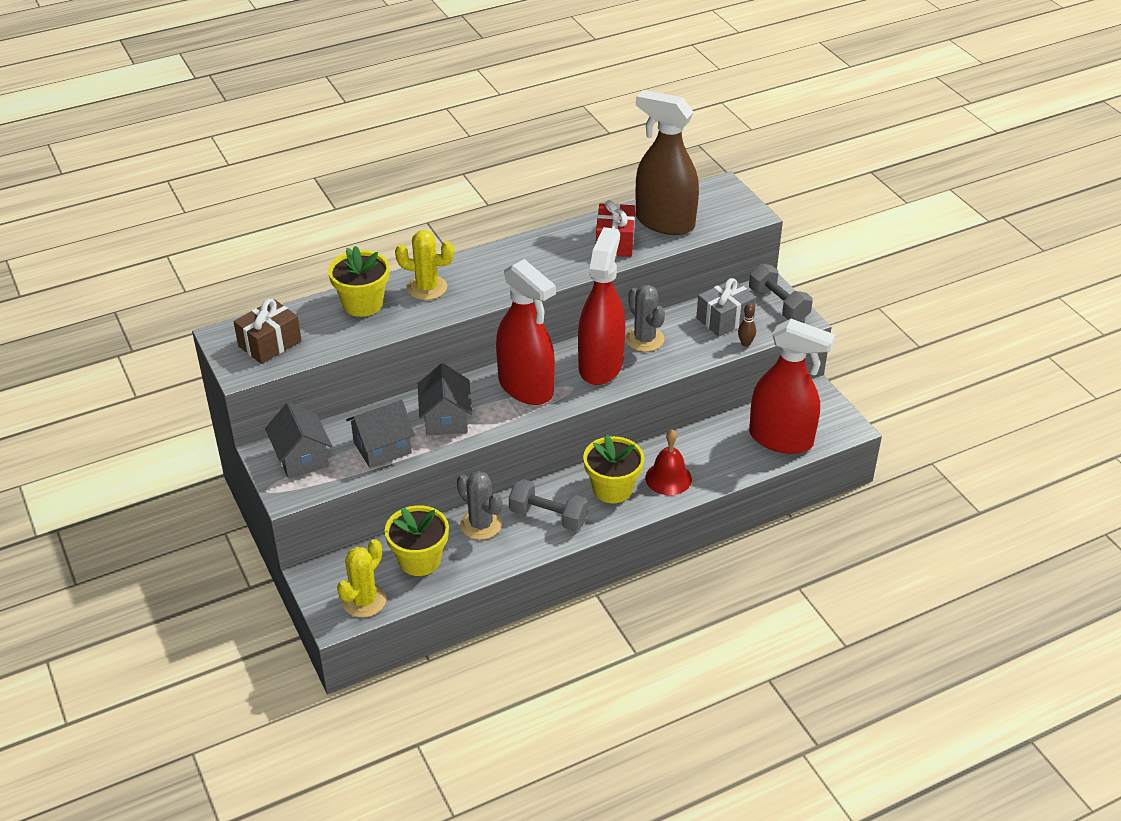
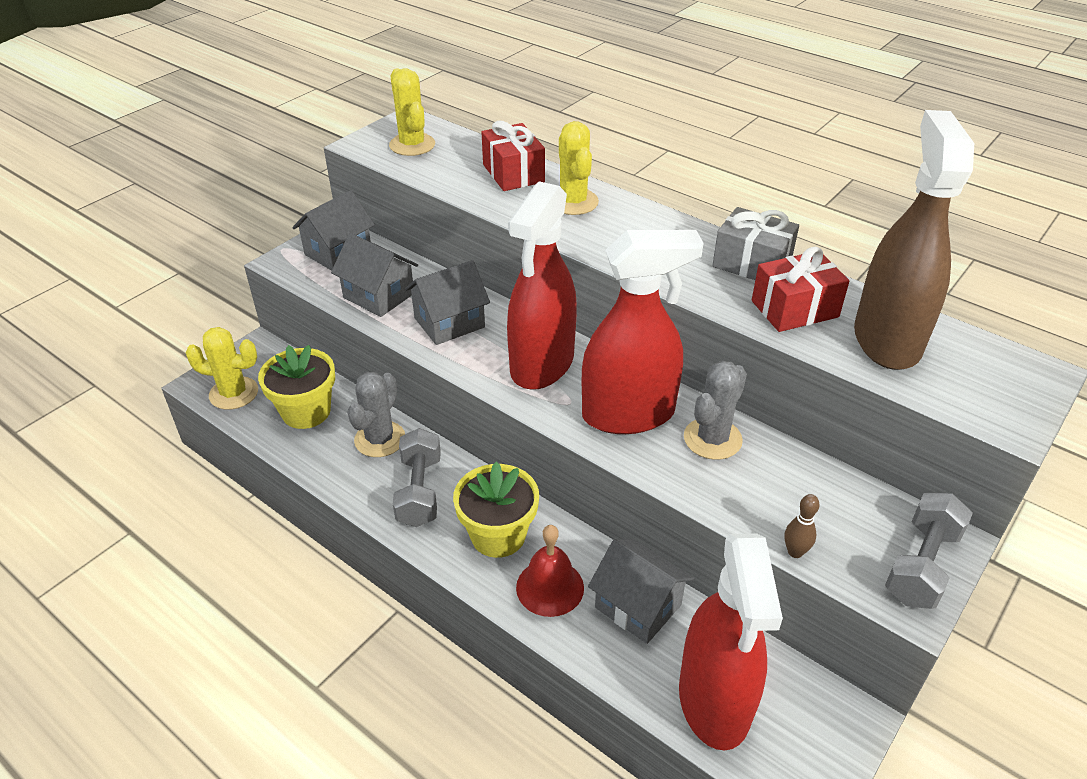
camera: 65 degrees right, 0 degrees up
(270, 344) = (412, 145): brown gift -> yellow cactus
(362, 304) = (513, 173): yellow flower pot -> red gift
(703, 445) = (638, 606): none -> grey house
(725, 319) = (828, 510): grey gift -> grey gift (751, 264)

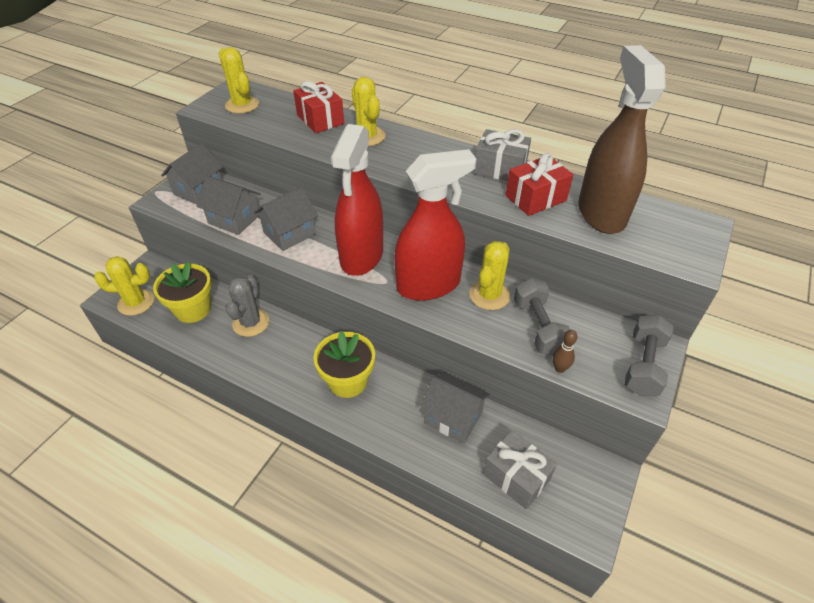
camera: 10 degrees left, 5 degrees up
(419, 491) = (286, 357): grey dumbbell -> grey dumbbell (538, 327)
(550, 587) = (390, 413): red bell -> none
(712, 439) = (489, 295): grey cactus -> yellow cactus
(714, 701) = (516, 476): red spray bottle -> grey gift

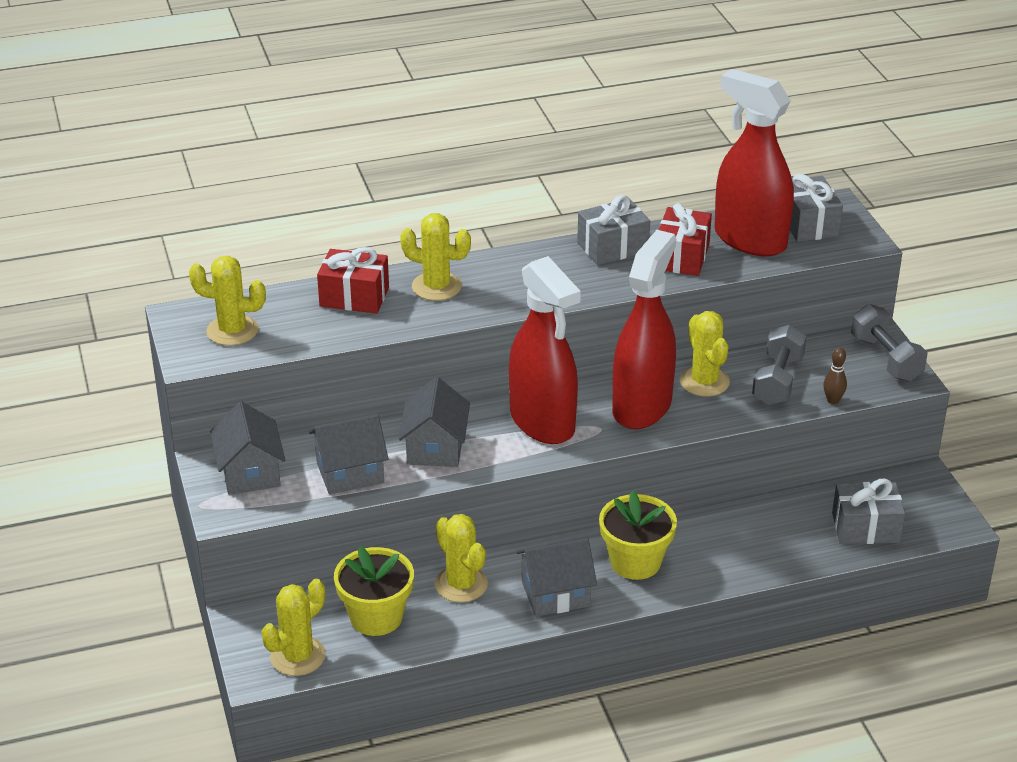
camera: 45 degrees left, 10 degrees down
(251, 323) = (461, 584): grey cactus -> yellow cactus
(453, 417) = (763, 523): grey house -> grey house (555, 594)
(538, 327) = (777, 381): grey dumbbell -> grey dumbbell turned 75 degrees clockwise
(601, 213) = (749, 240): brown spray bottle -> red spray bottle
(662, 226) = (808, 224): none -> grey gift

